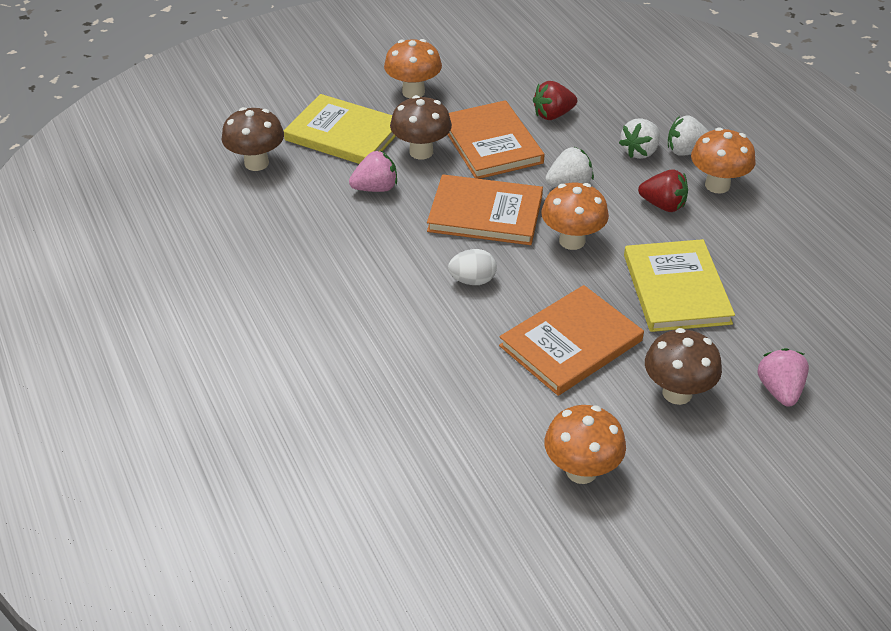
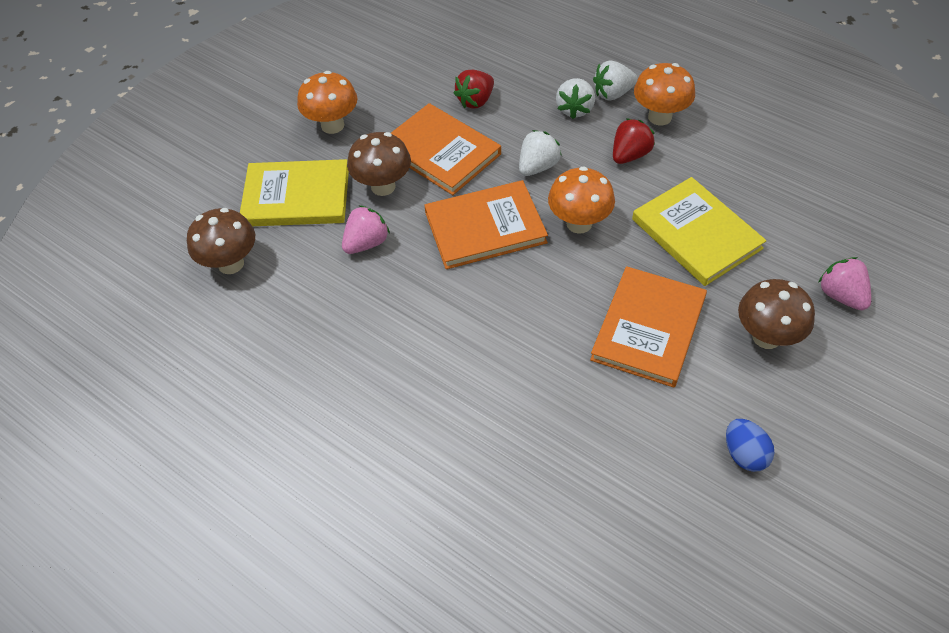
camera: 25 degrees left, 10 degrees up
(472, 280) = (521, 302): white egg -> none
(581, 471) = (744, 454): orange mushroom -> blue egg
(663, 205) = (630, 155): red strawberry -> red strawberry turned 45 degrees counterclockwise

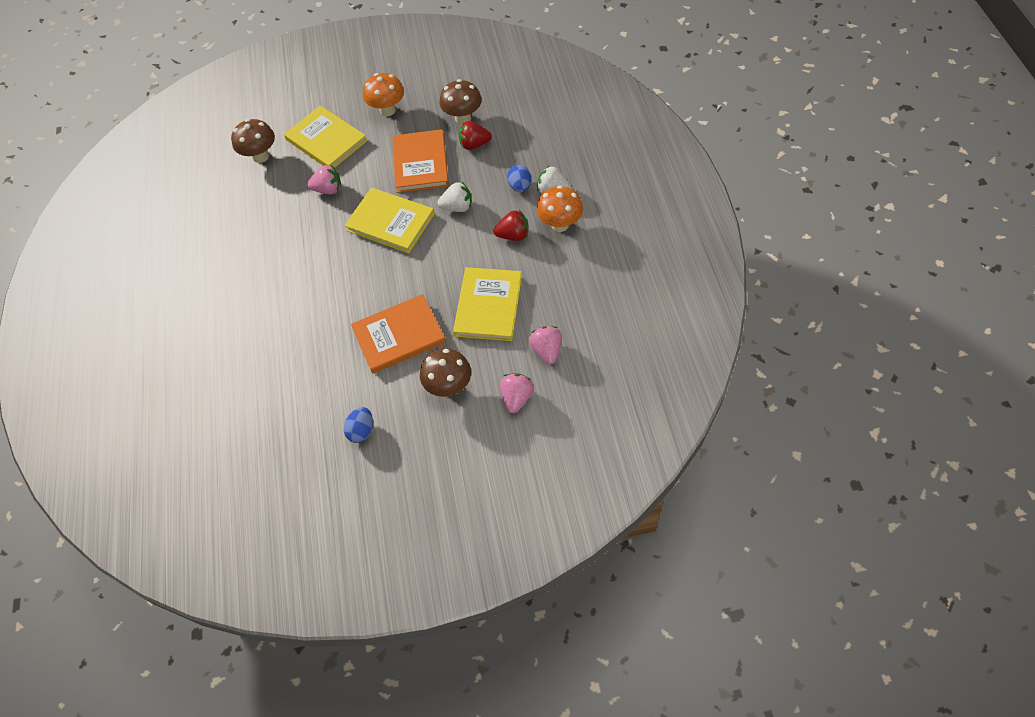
camera: 45 degrees right, 5 degrees up
(383, 186) = (370, 163): brown mushroom -> brown mushroom (463, 118)
(485, 227) = (390, 222): orange book -> yellow book
(575, 109) = (520, 186): white strawberry -> blue egg
(579, 223) = (437, 254): orange mushroom -> none
(806, 232) = (547, 350): none -> pink strawberry

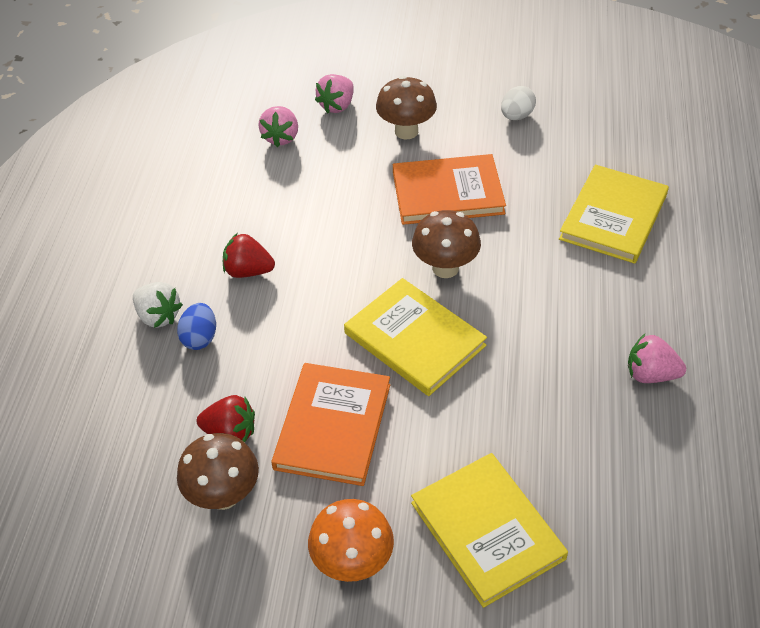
camera: 165 degrees left, 10 degrees down
(261, 156) = (619, 535): brown mushroom -> brown mushroom (445, 268)
(328, 189) = (501, 425): pink strawberry -> pink strawberry (650, 374)
(361, 431) = (516, 116): blue egg -> white egg
(457, 207) = (306, 333): white strawberry -> none
(488, 306) = (324, 197): yellow book -> yellow book (613, 217)
(560, 224) = (179, 268): orange mushroom -> none

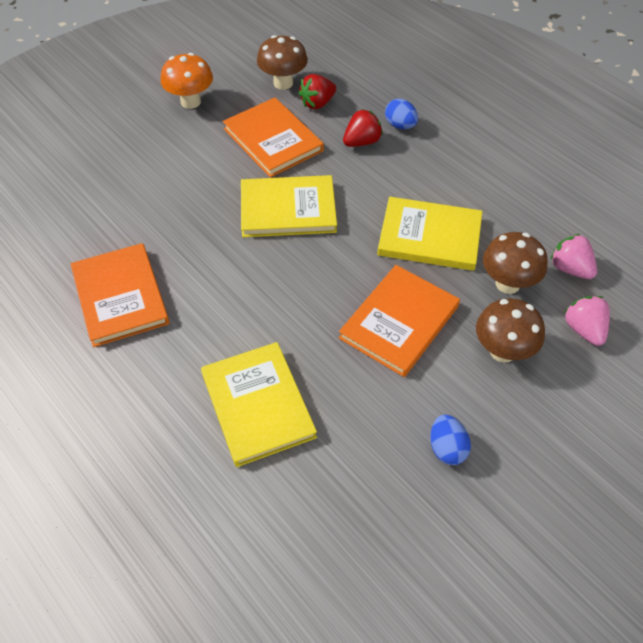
camera: 130 degrees right, 5 degrees up
(158, 316) = (438, 118): white strawberry -> none
(248, 271) = (435, 172): red strawberry -> red strawberry (362, 142)
(445, 268) = (327, 265): brown mushroom -> brown mushroom (507, 284)
(487, 530) = (140, 154): yellow book -> yellow book (429, 236)
(516, 116) = (447, 448): white egg -> blue egg
(650, 374) = (120, 296): pink strawberry -> orange book

